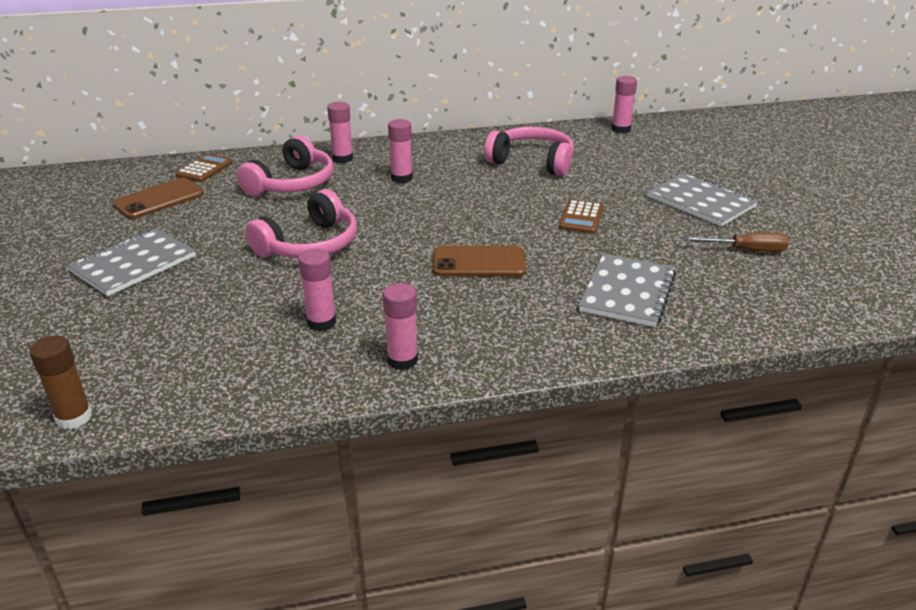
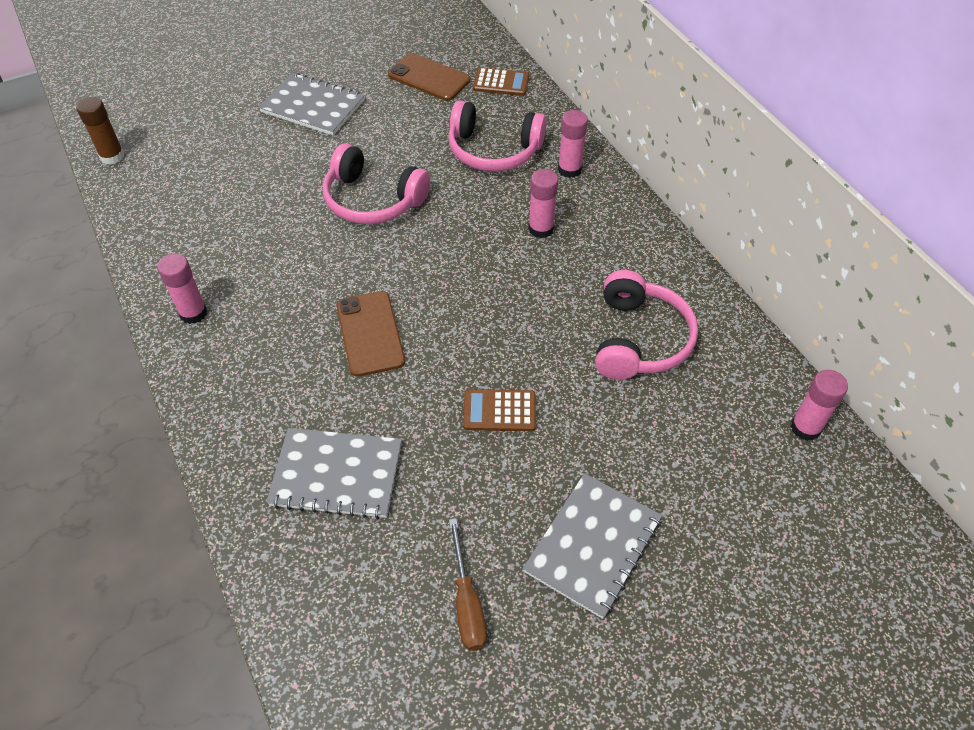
camera: 75 degrees right, 20 degrees up
(321, 322) = (243, 246): pink glue stick -> none

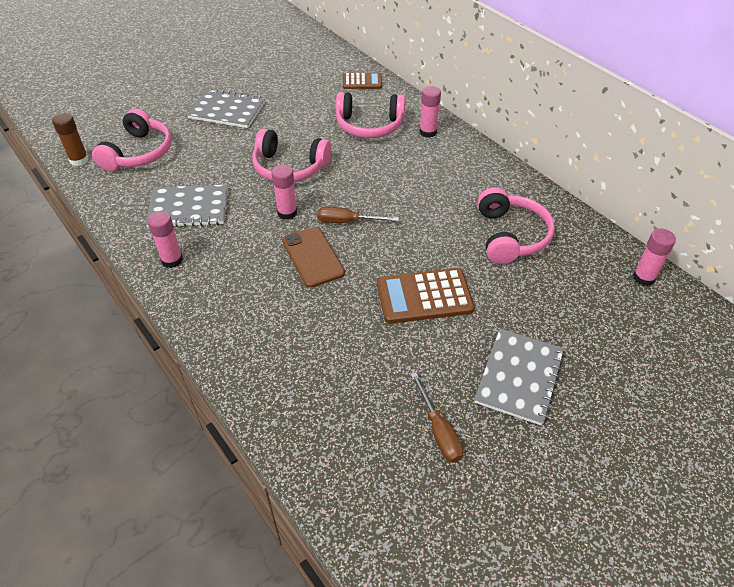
camera: 10 degrees left, 5 degrees down
(187, 155) = (138, 153): none -> pink headphones
(336, 474) = (314, 357): grey notebook -> grey notebook (188, 208)
(428, 289) = (347, 221): none -> brown screwdriver
(429, 78) = (308, 83): brown phone -> none
(499, 411) = (424, 296): brown calculator -> brown calculator, size x1.65
(541, 229) = (418, 172): pink glue stick -> pink glue stick (287, 213)

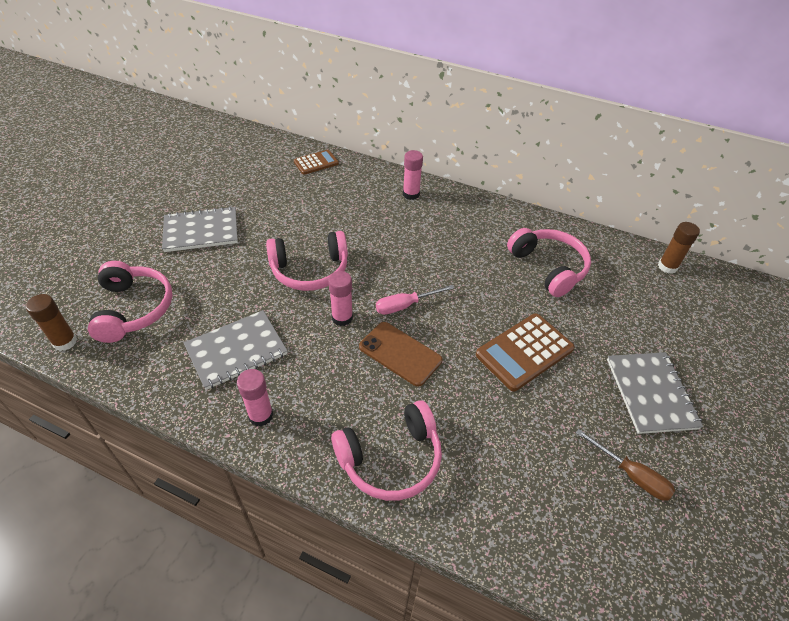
camera: 30 degrees left, 0 degrees up
(347, 221) = (405, 305): brown screwdriver -> pink screwdriver
(369, 125) = (355, 204): pink headphones -> pink headphones (391, 459)
(643, 278) = (667, 266): pink glue stick -> brown glue stick

